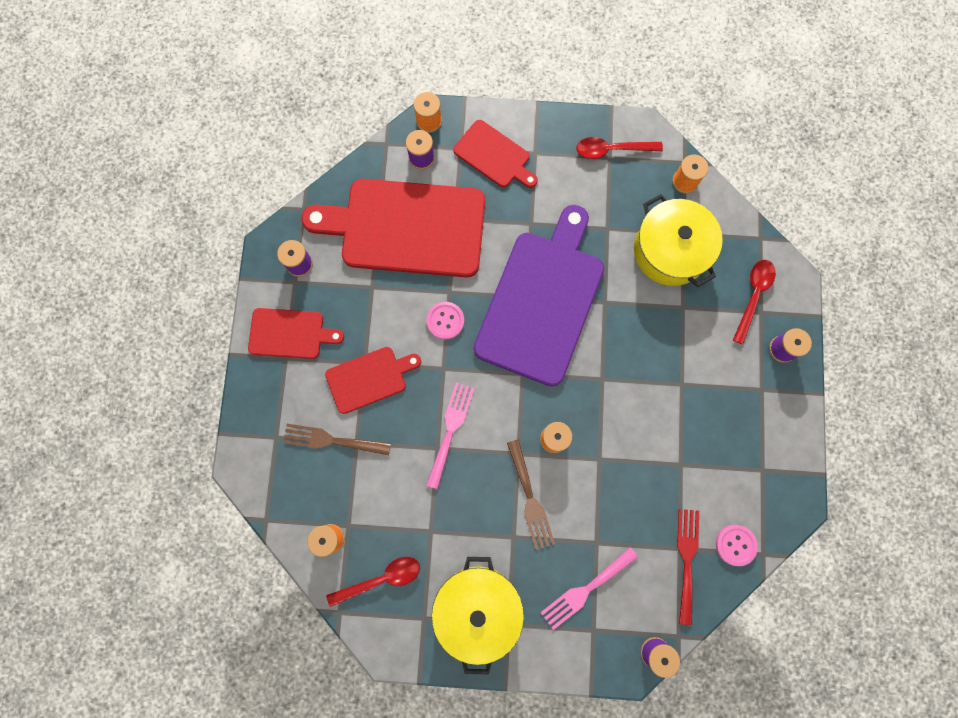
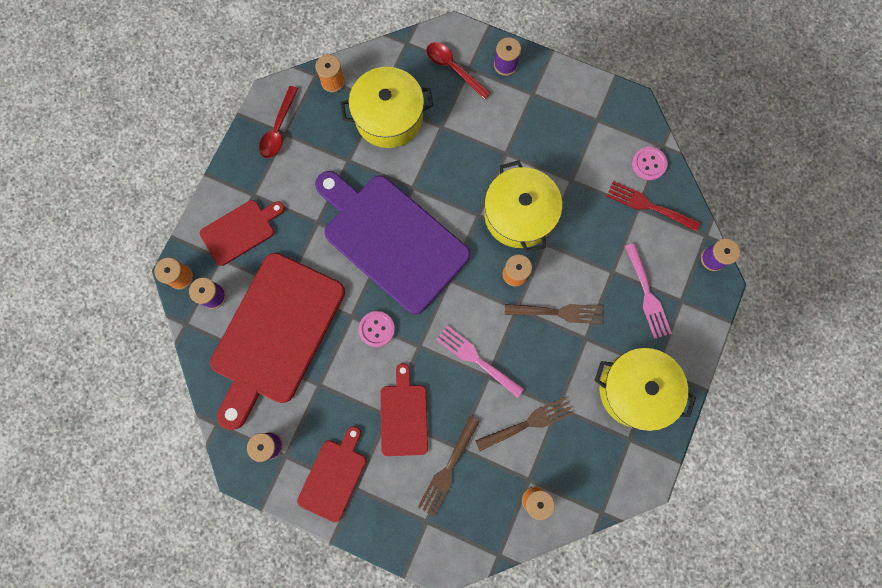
camera: 70 degrees left, 0 degrees up
(381, 579) = (585, 465): red spoon -> none
(404, 505) = (528, 423): none -> brown fork
(619, 421) = (519, 215): none -> yellow pot

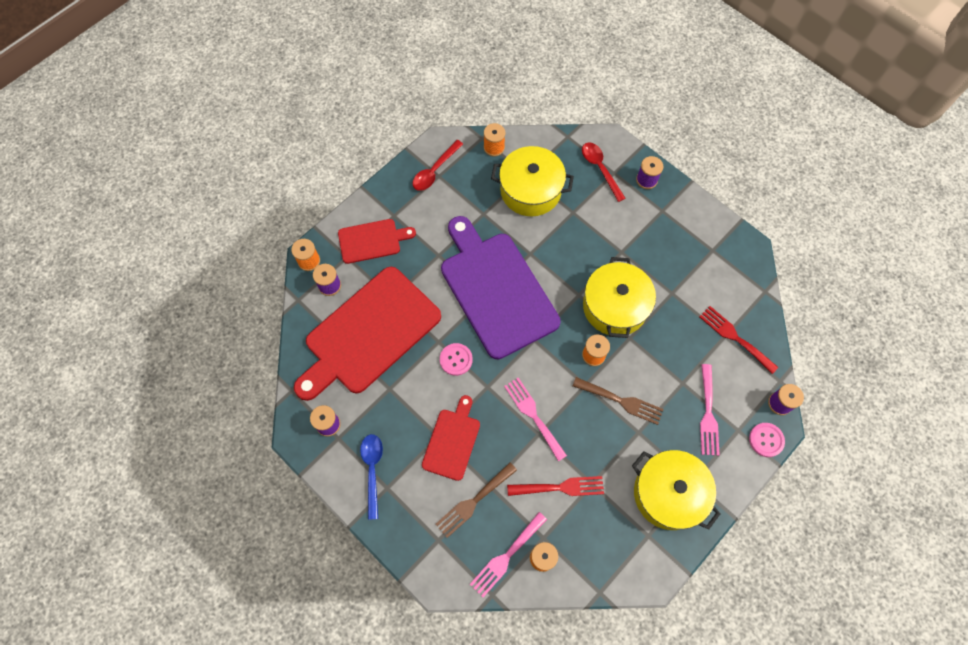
camera: 20 degrees right, 10 degrees down
(334, 476) = (372, 470): red cutting board -> blue spoon
(499, 512) = (506, 556): none -> pink fork
(528, 423) = (560, 487): brown fork -> red fork
(649, 164) = (747, 302): pink button -> pink button (766, 440)

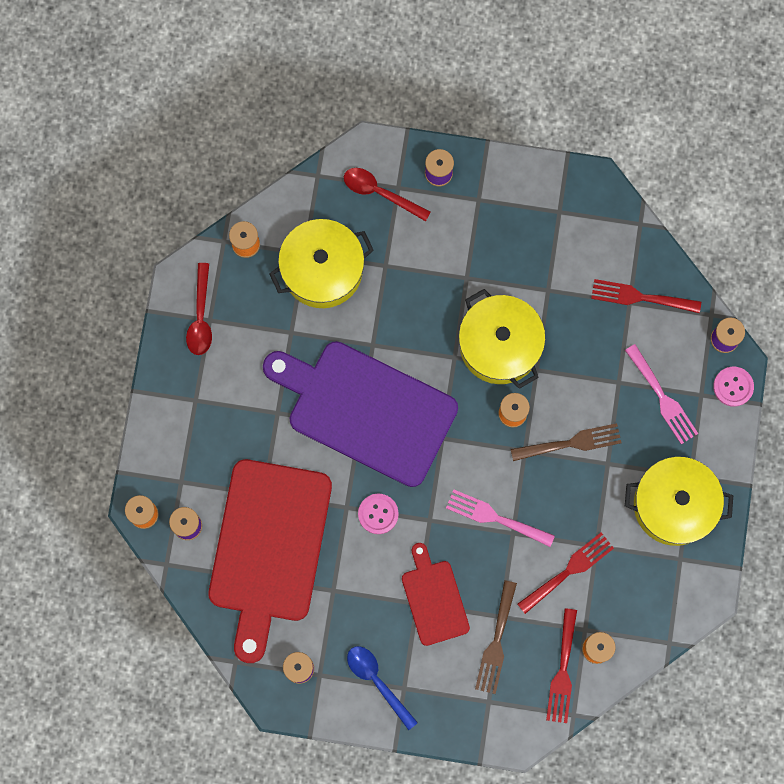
camera: 35 degrees left, 10 degrees up
(372, 241) = (194, 445): red cutting board -> none
(506, 556) = (562, 671): pink fork -> red fork

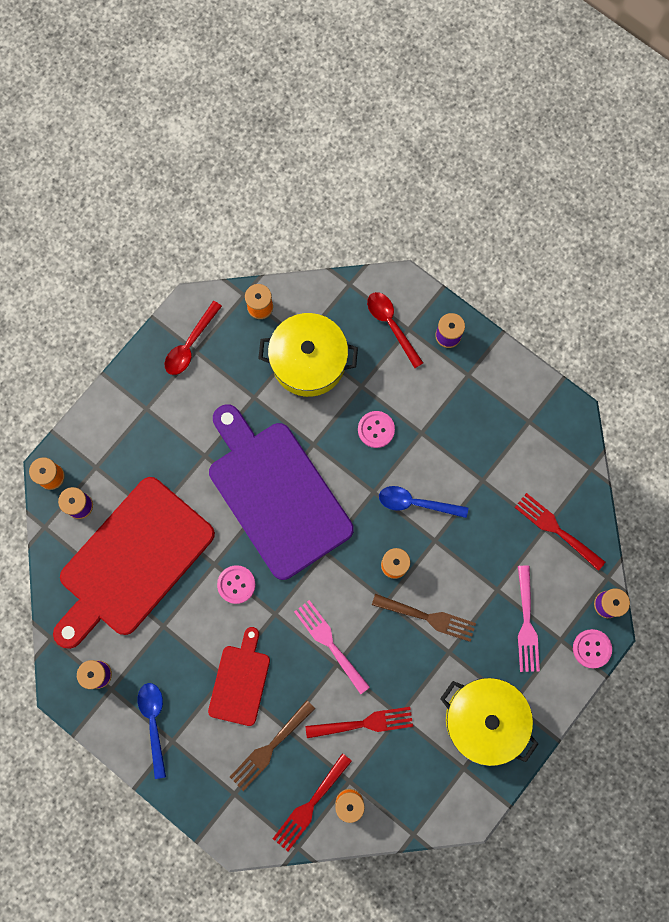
camera: 30 degrees right, 0 degrees up
(423, 298) = (376, 429): none -> pink button
(499, 345) = (416, 503): yellow pot -> blue spoon

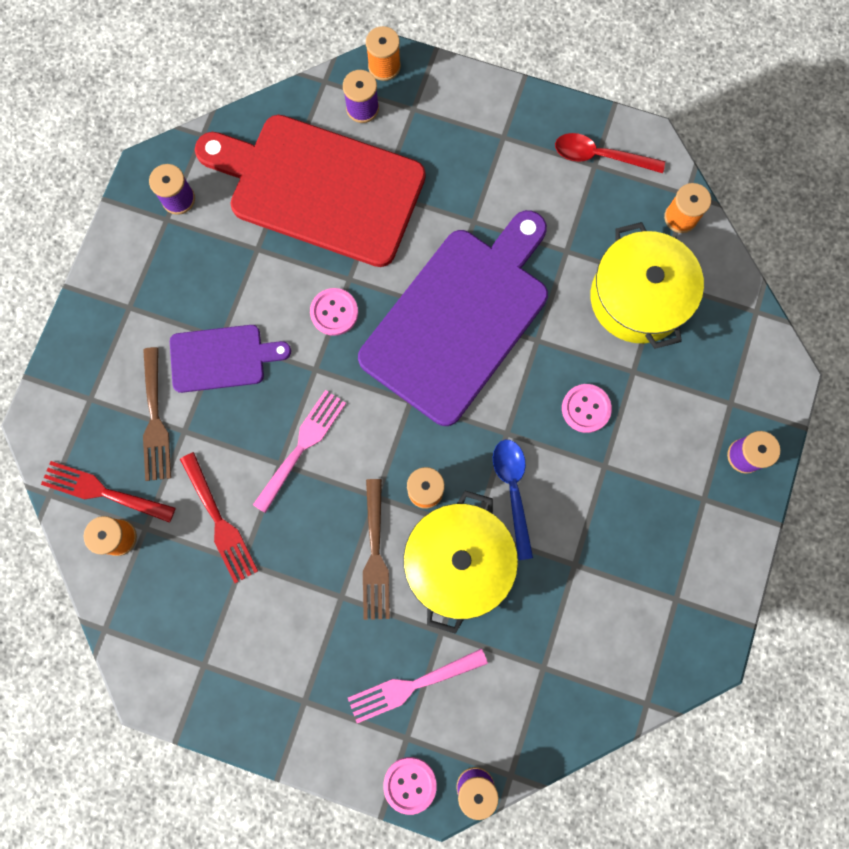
camera: 70 degrees right, 0 degrees up
(154, 723) = (143, 280): blue spoon -> none
(240, 681) = (222, 358): red cutting board -> purple cutting board
(270, 748) = (155, 420): brown fork -> brown fork turned 120 degrees counterclockwise
(391, 325) = (726, 381): red spoon -> none
(484, 719) = (272, 671): yellow pot -> yellow pot (458, 562)
(556, 529) = (548, 683): red fork -> none

